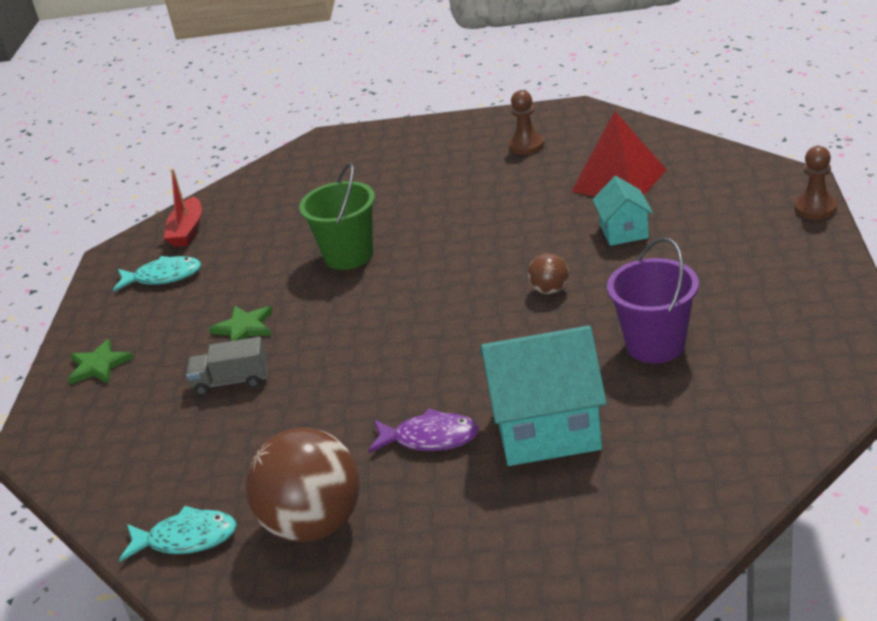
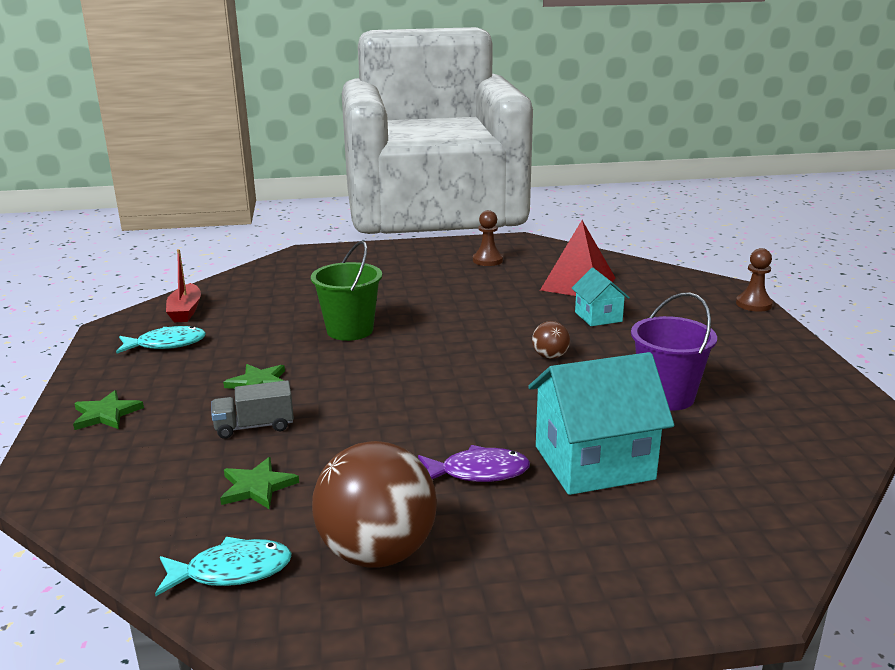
camera: 15 degrees left, 10 degrees down
(222, 451) = (257, 487): none -> green star

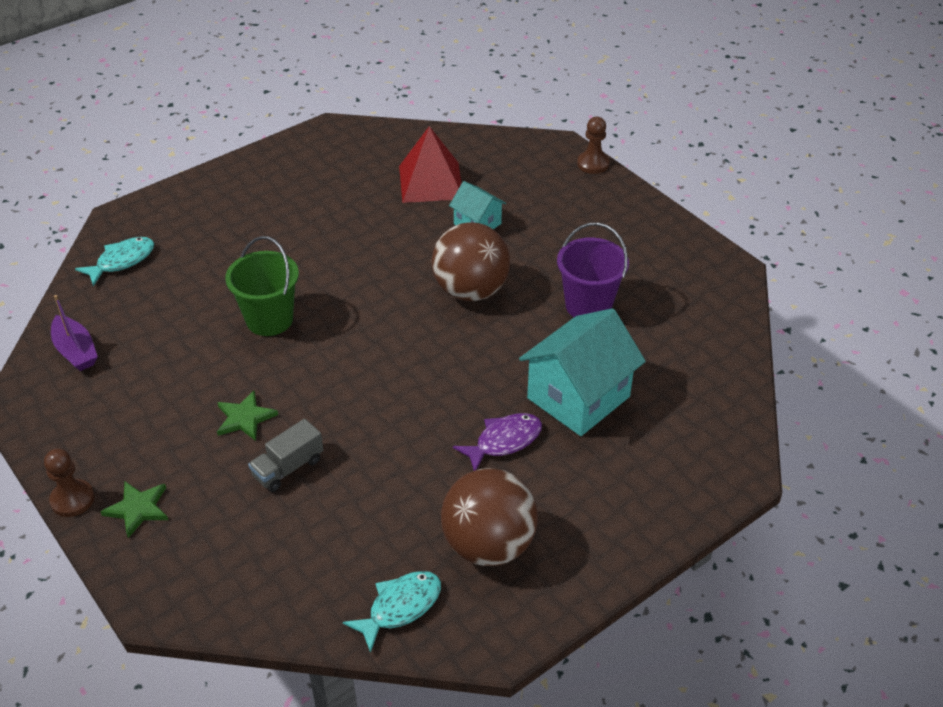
camera: 30 degrees left, 20 degrees up
(166, 344) = (104, 403): turquoise fish -> turquoise fish (122, 261)
(185, 311) = (76, 351): red boat -> purple boat
(257, 487) = (348, 527): green star -> none
(487, 260) = (322, 172): brown pawn -> brown pawn (72, 499)
(550, 356) = (470, 291): brown ball -> brown ball, size x2.23

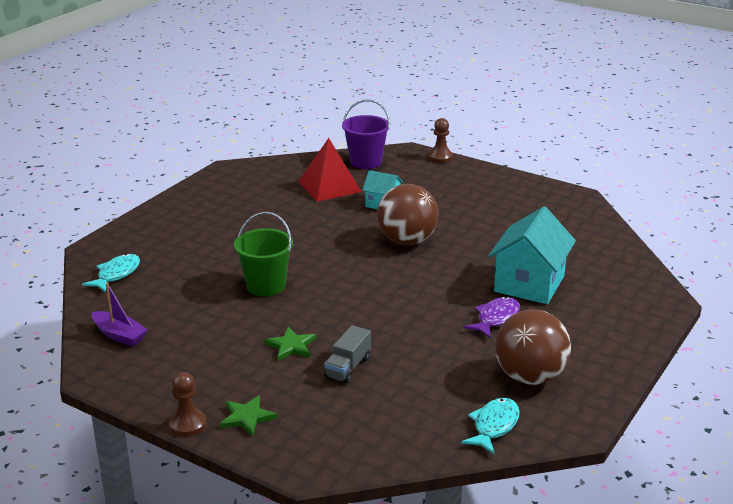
camera: 20 degrees left, 15 degrees down
(588, 305) = (497, 233): purple bucket -> purple bucket (365, 162)

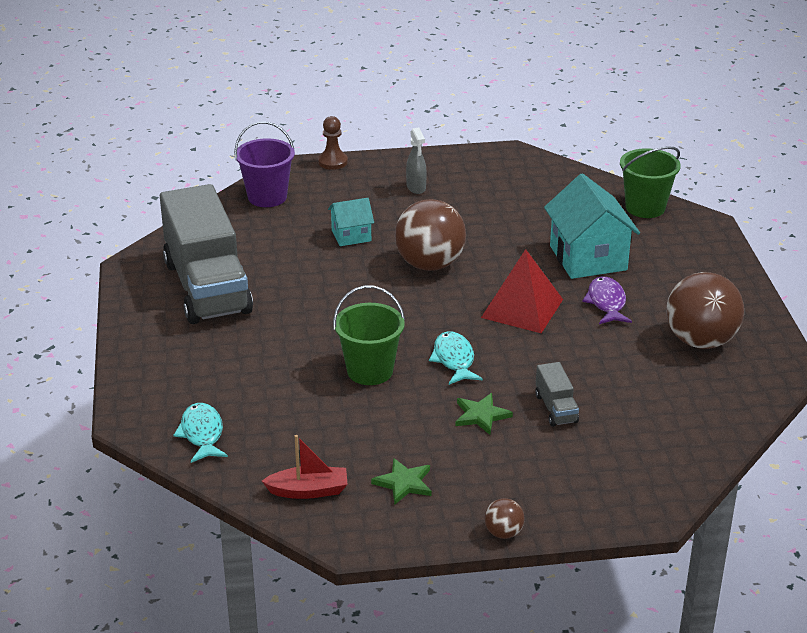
camera: 40 degrees left, 5 degrees up
(119, 335) = (308, 491): purple boat -> red boat
(187, 424) = (503, 533): brown pawn -> brown ball
(247, 417) = (542, 498): green star -> green star (404, 483)
(249, 197) = (207, 287): none -> grey truck
(329, 186) = (272, 239): red pyramid -> red pyramid (522, 308)
(472, 192) = (416, 188): none -> grey spray bottle
(494, 426) = (732, 396): turquoise fish -> turquoise fish (454, 360)
(630, 270) = (645, 207): none -> green bucket

